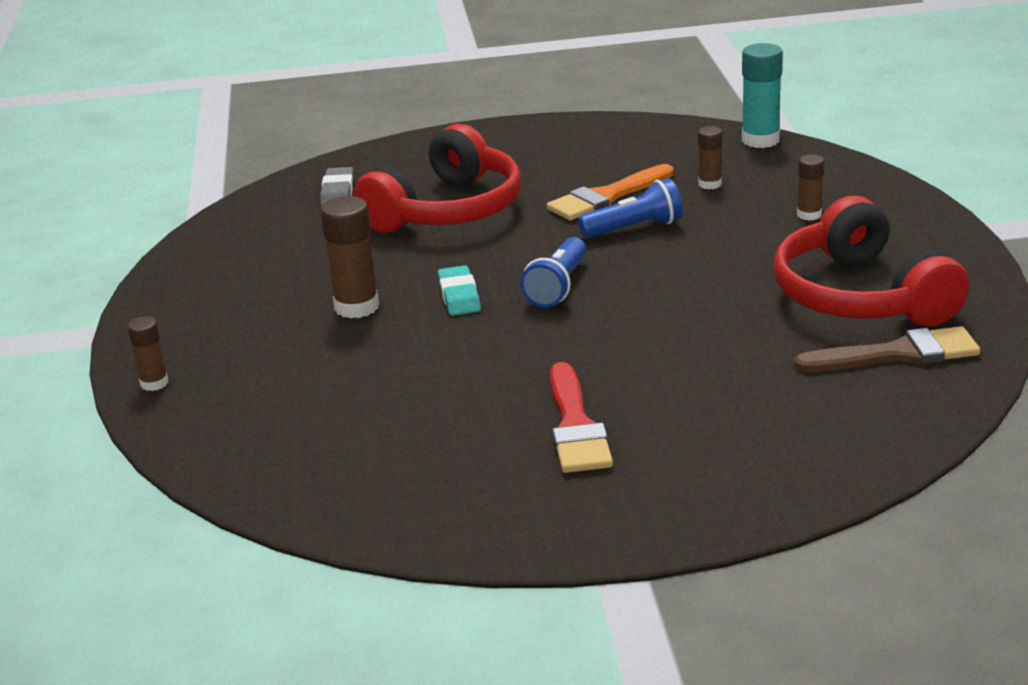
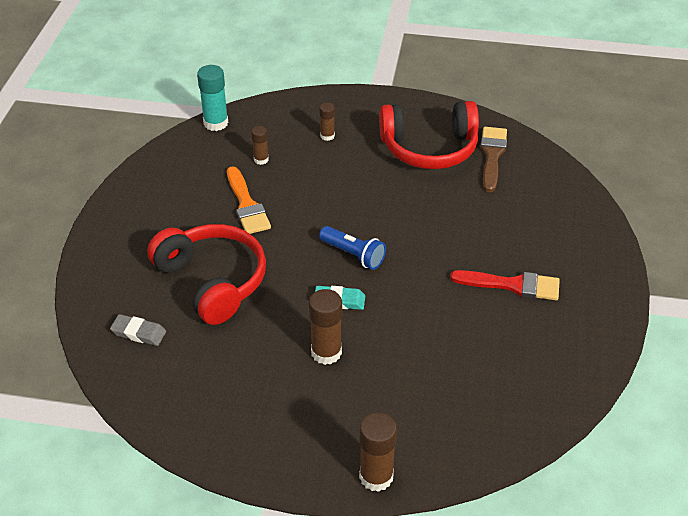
camera: 75 degrees left, 15 degrees up
(154, 383) = (376, 476): brown glue stick -> brown glue stick, size x1.72
(634, 228) = (298, 205): blue flashlight -> none

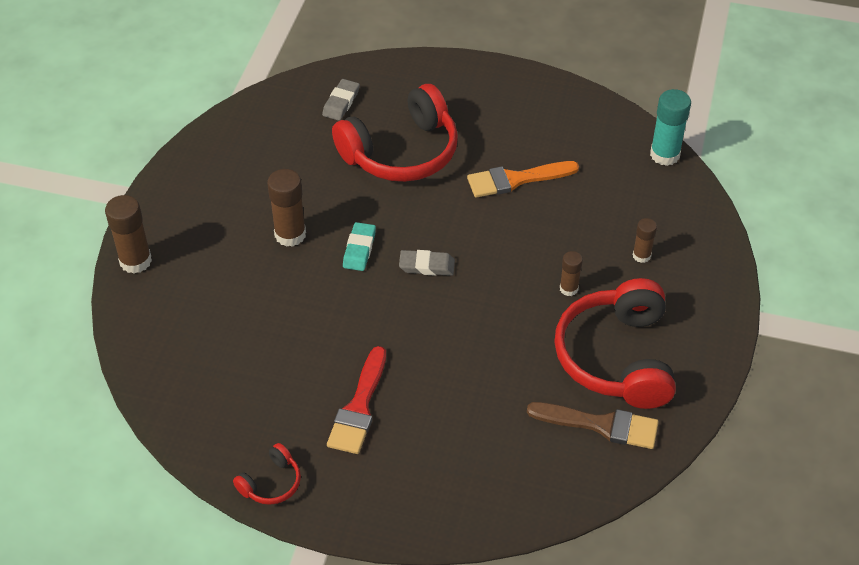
camera: 95 degrees right, 5 degrees up
(261, 160) = (595, 193): brown glue stick -> brown glue stick (568, 288)
(353, 255) = (427, 266): blue flashlight -> grey eraser
(602, 332) = (271, 483): none -> red headphones

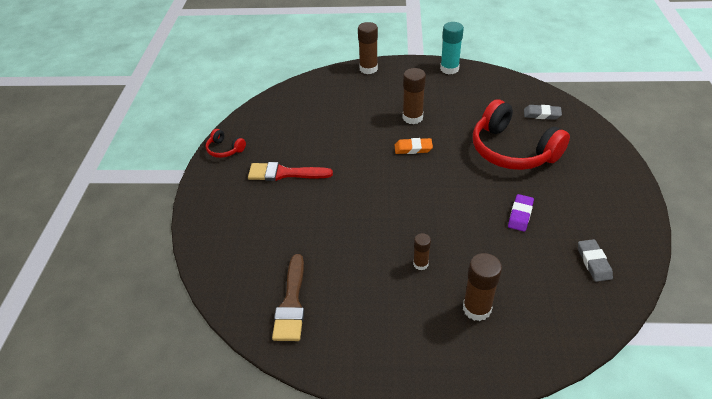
camera: 80 degrees right, 5 degrees down
(359, 249) = (413, 148): turquoise eraser -> orange eraser
(427, 266) = (412, 182): grey eraser -> grey eraser (593, 262)
(516, 179) = (520, 215): orange brush -> purple eraser
(617, 357) = (360, 305): red headphones -> none
(641, 255) = (476, 309): brown glue stick -> brown glue stick, size x1.72
(664, 155) = (611, 312): turquoise glue stick -> turquoise glue stick (449, 69)

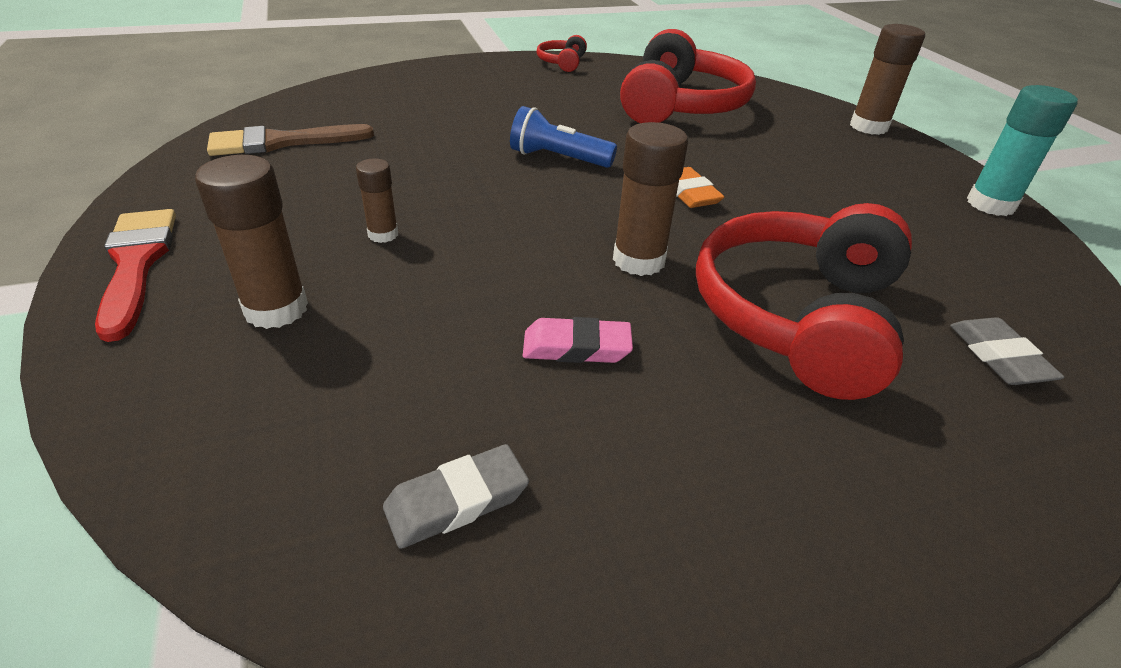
camera: 65 degrees right, 5 degrees down
(284, 173) = (541, 102): red brush -> red brush (136, 264)
(315, 120) = (680, 105): none -> red headphones
(361, 183) = (558, 158): none -> blue flashlight
(412, 117) = (778, 182): brown glue stick -> brown glue stick (639, 260)
(520, 215) = (576, 347): purple eraser -> pink eraser

